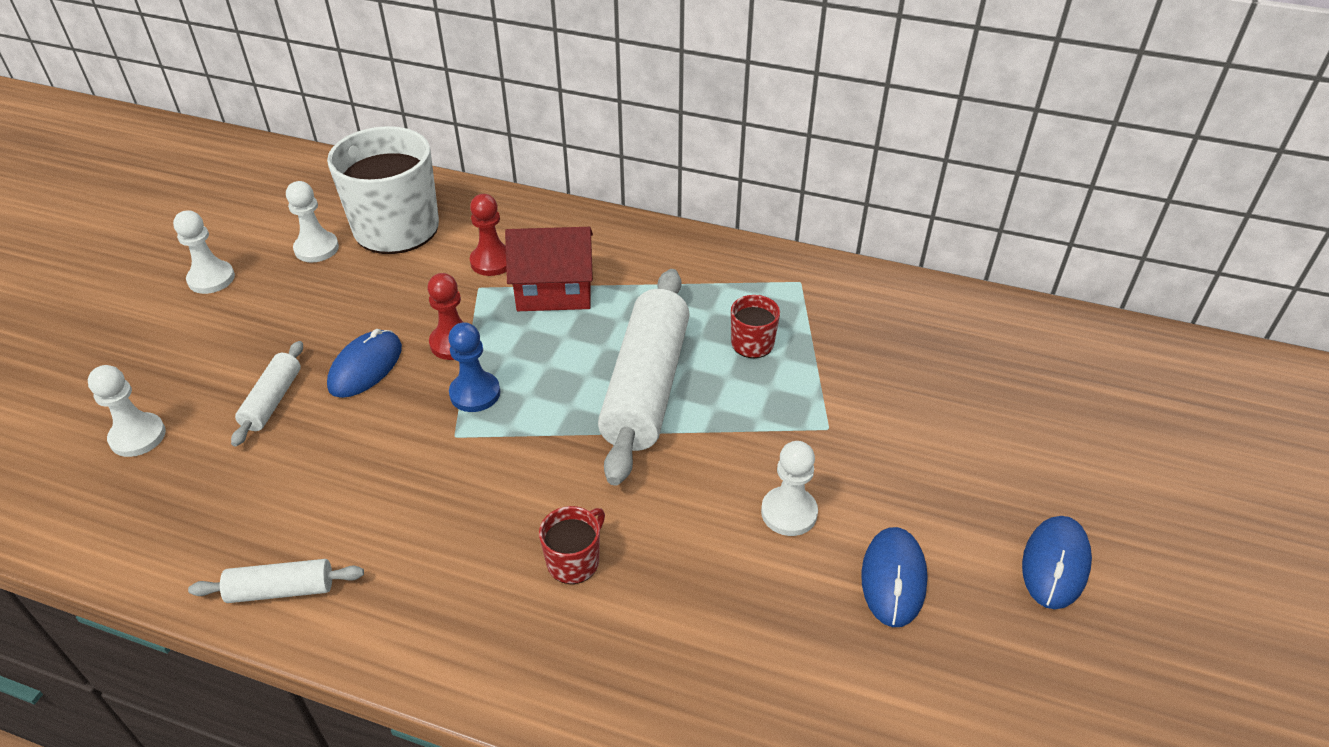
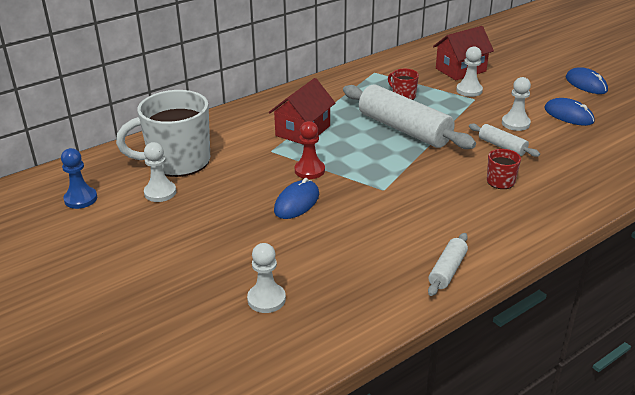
camera: 55 degrees left, 10 degrees down
(211, 279) = (136, 239): white pawn -> white pawn (469, 90)
(272, 400) = (290, 241): white rolling pin -> white rolling pin (502, 146)
(365, 367) = (297, 202): blue mouse -> blue mouse turned 60 degrees clockwise
(475, 393) = (357, 175): blue pawn -> blue pawn (81, 199)
(492, 262) = (254, 140): red pawn -> none
(917, 371) = (460, 70): none -> red house

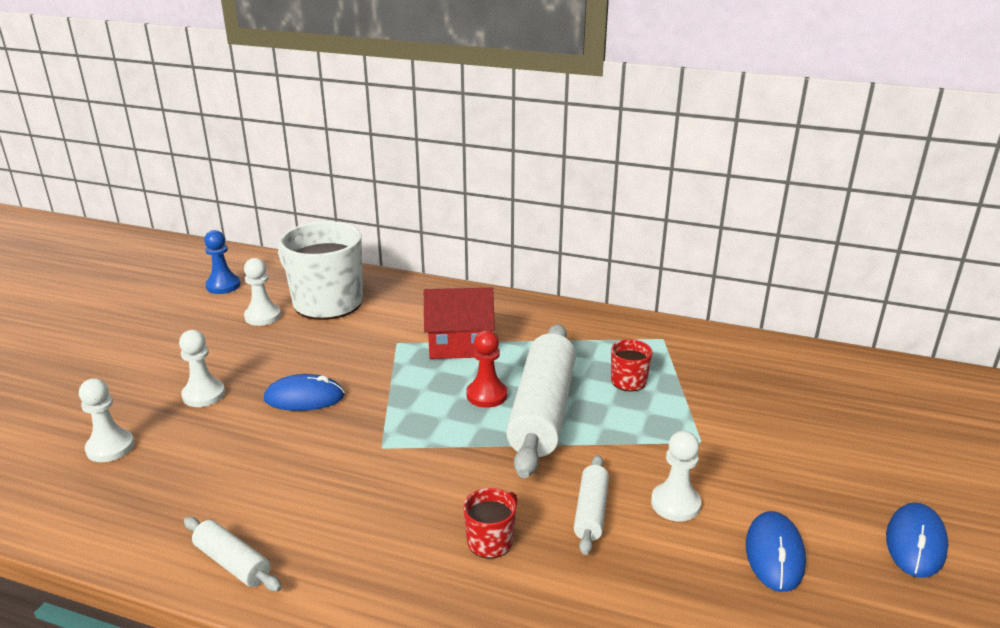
camera: 55 degrees right, 5 degrees down
(309, 170) = (378, 381): red pawn -> red pawn (486, 395)
(447, 270) = (233, 563): white rolling pin -> white rolling pin turned 45 degrees clockwise
(460, 70) = (770, 400): red house -> none
(469, 90) = (718, 428): white pawn -> white pawn (204, 395)

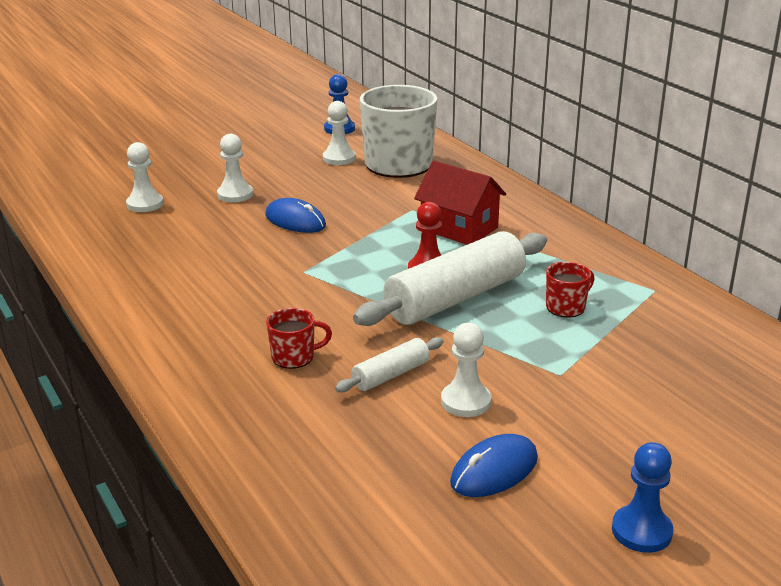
camera: 40 degrees right, 0 degrees up
(233, 563) = (129, 294): white rolling pin -> none
(915, 543) = (641, 531): blue mouse -> blue pawn

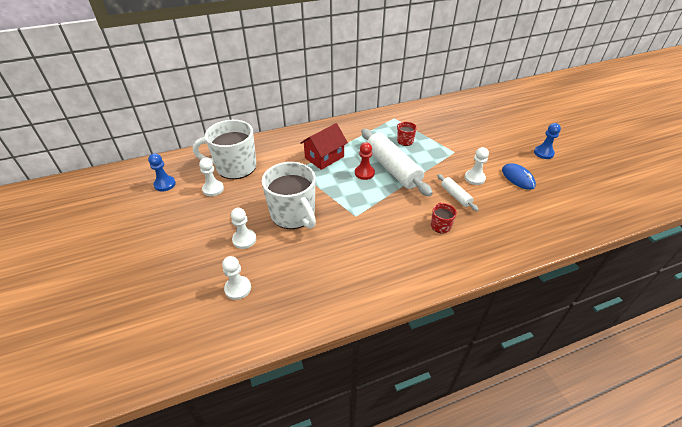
camera: 80 degrees left, 15 degrees up
(295, 221) = (293, 214): blue mouse -> white mug

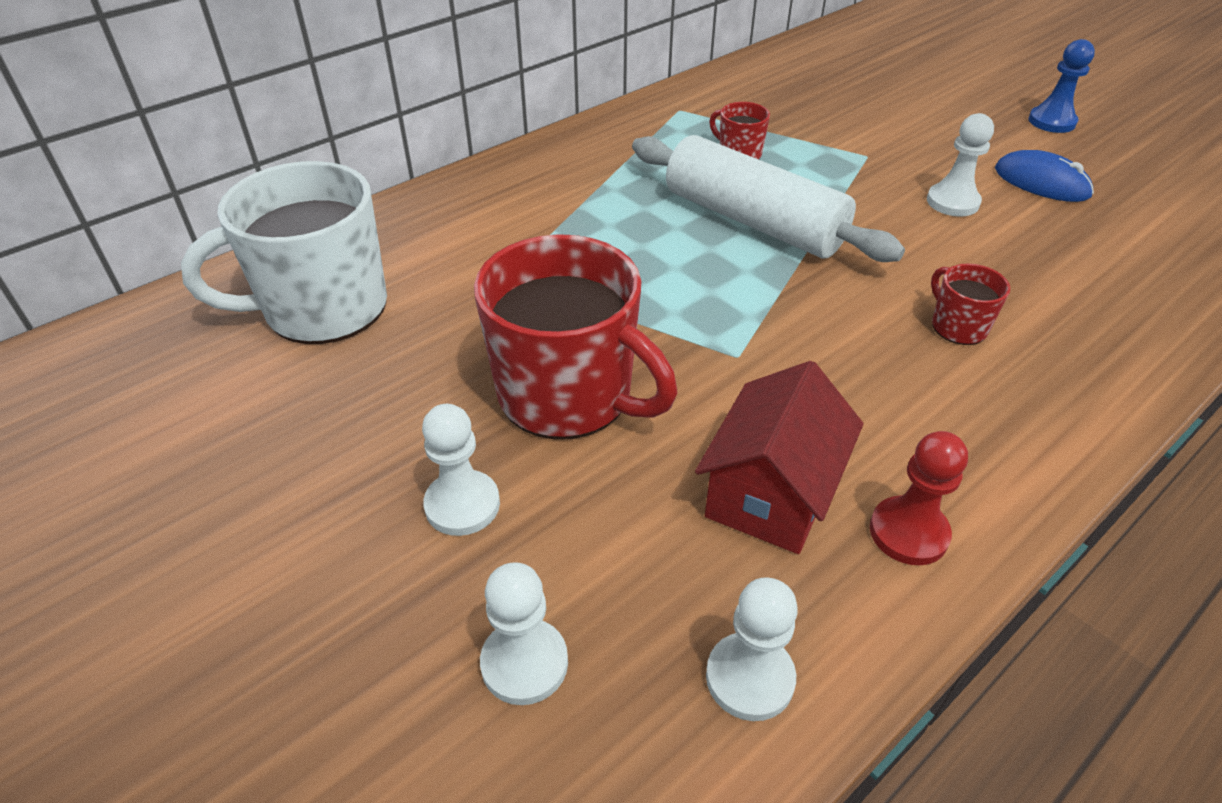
camera: 20 degrees left, 0 degrees up
(165, 184) = (115, 407): blue pawn -> none
(213, 189) = (285, 383): white pawn -> white pawn (749, 678)
(293, 214) = (568, 395): white mug -> red mug
(324, 157) = (564, 231): red house -> red house (771, 493)
(364, 173) = (691, 246): red pawn -> red pawn (908, 533)
(455, 196) = (941, 250): white rolling pin -> none

